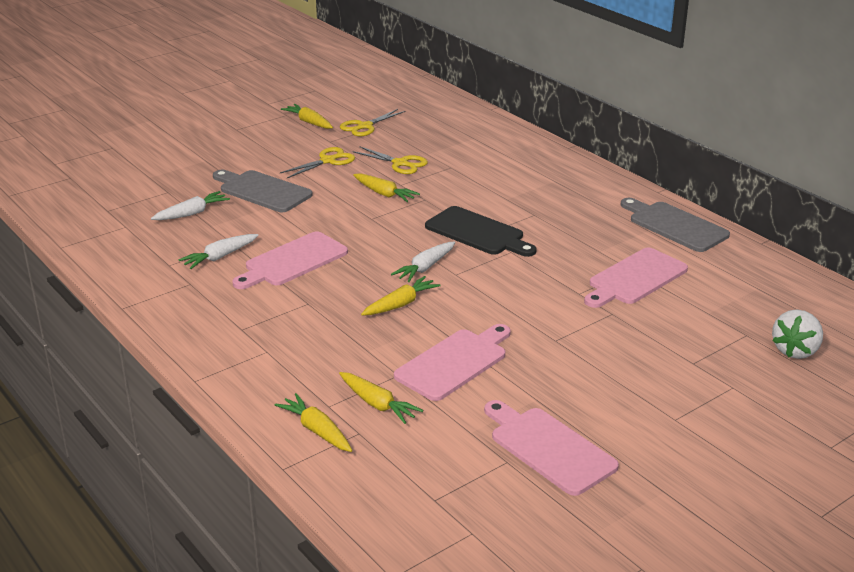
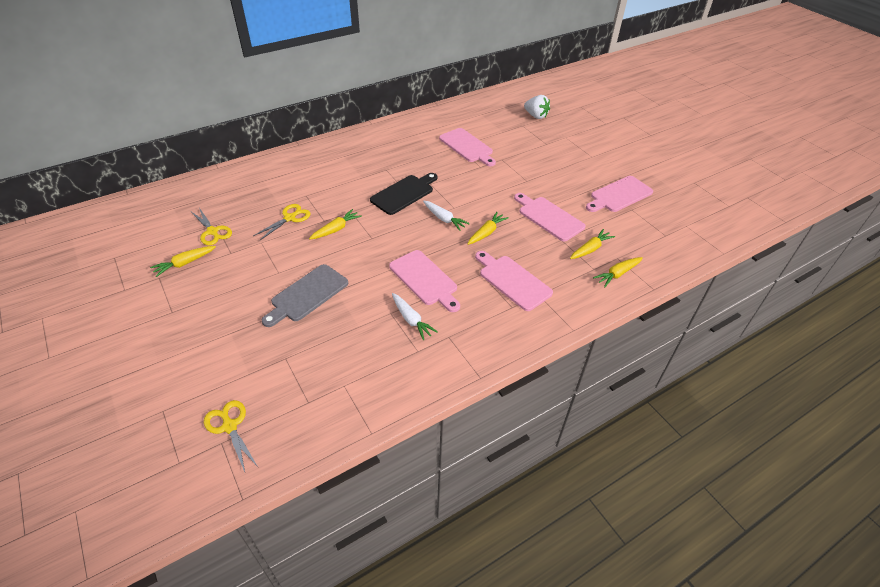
camera: 85 degrees left, 15 degrees up
(192, 213) = (333, 339): white carrot -> none
(294, 328) = (512, 281): none -> pink cutting board
(328, 161) = (268, 255): yellow scissors -> yellow scissors (230, 426)
(400, 304) = (486, 233): yellow carrot -> yellow carrot turned 75 degrees clockwise
(674, 225) = (413, 125): grey cutting board -> none

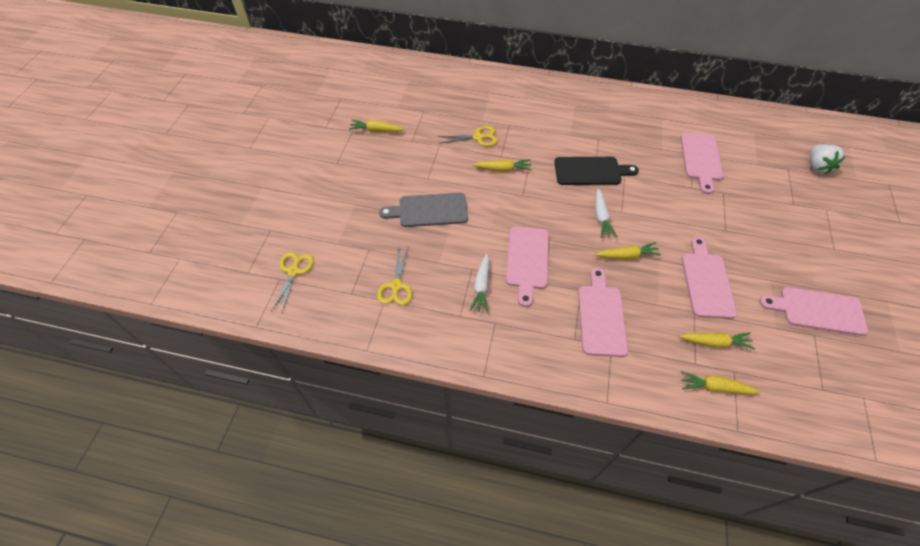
camera: 45 degrees right, 10 degrees up
(212, 231) = (416, 115): yellow scissors -> yellow scissors (396, 286)

